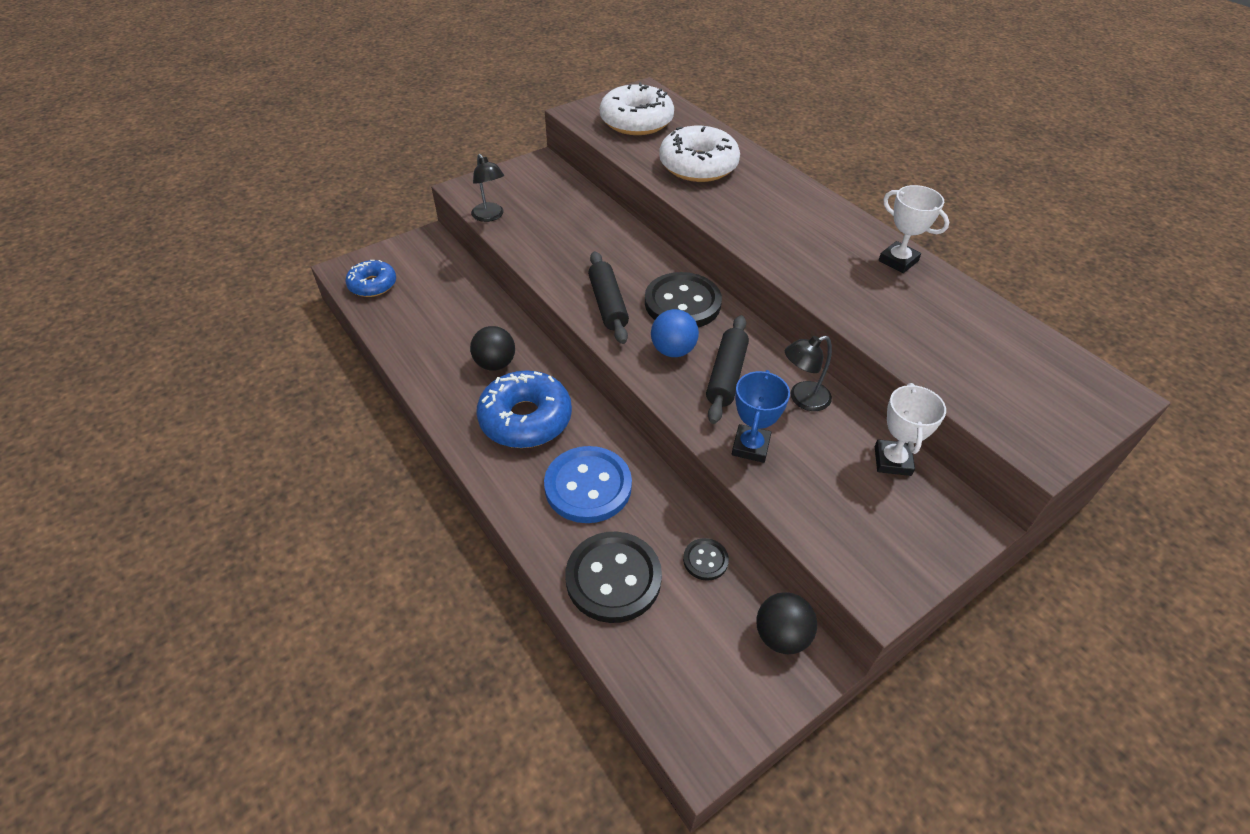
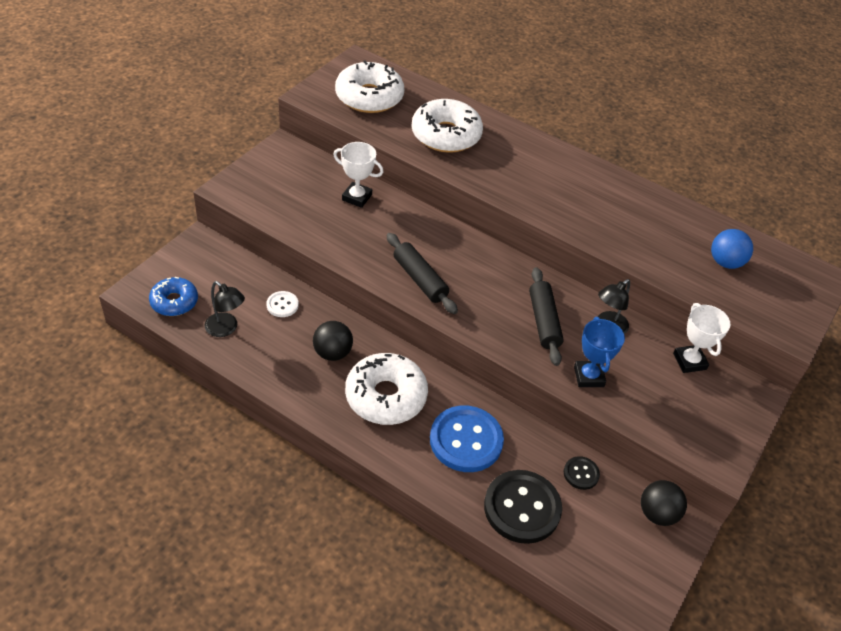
camera: 25 degrees left, 0 degrees up
(472, 309) = (282, 305): none -> white button
(490, 216) = (269, 213): black lamp -> black lamp (226, 329)
(525, 419) = (386, 396): blue donut -> white donut
(673, 350) = (493, 309): blue ball -> blue ball (725, 262)
(682, 303) = (479, 264): black button -> none
(898, 261) = (639, 197): white trophy -> white trophy (357, 197)

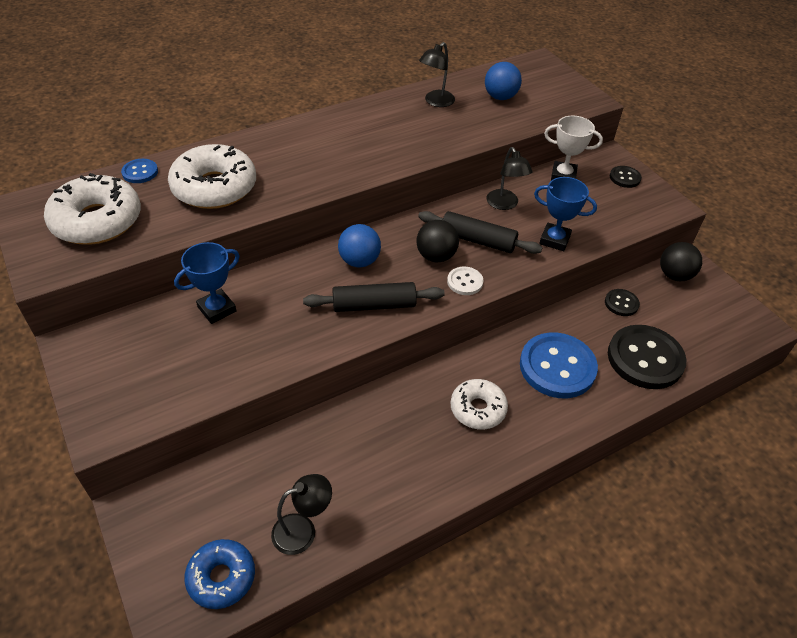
camera: 60 degrees left, 0 degrees up
(282, 305) = (300, 456): white button -> white button (465, 282)
(332, 353) = (397, 433): black ball -> black ball (436, 256)
(357, 197) = (217, 309): white trophy -> blue trophy
(386, 396) = (478, 409): white donut -> white donut, size x0.62
(431, 94) = (140, 172): none -> blue button
(460, 255) = (359, 261): none -> blue ball
(672, 220) = (435, 102): none -> black lamp
(732, 413) = (625, 178): none -> black button

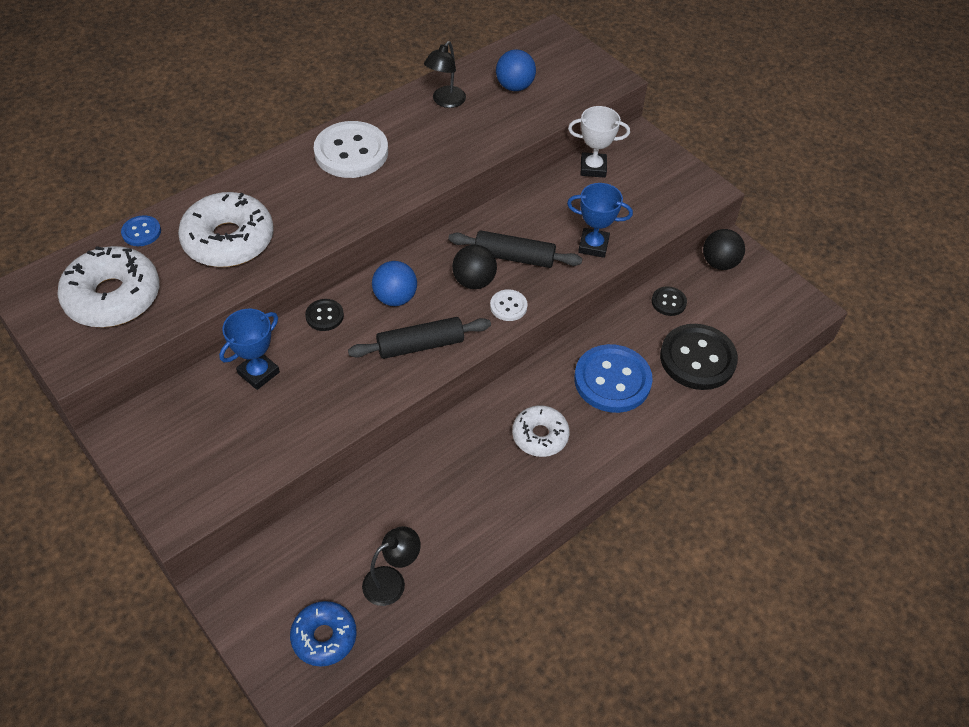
camera: 10 degrees left, 5 degrees up
(343, 131) = (351, 152): none -> white button
(505, 204) = (536, 211): black lamp -> none
(625, 178) = (657, 162): black button -> black button (324, 316)

